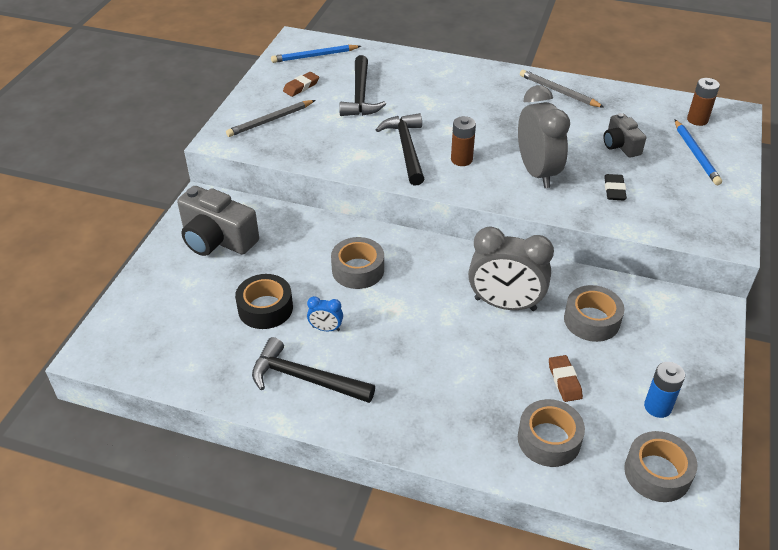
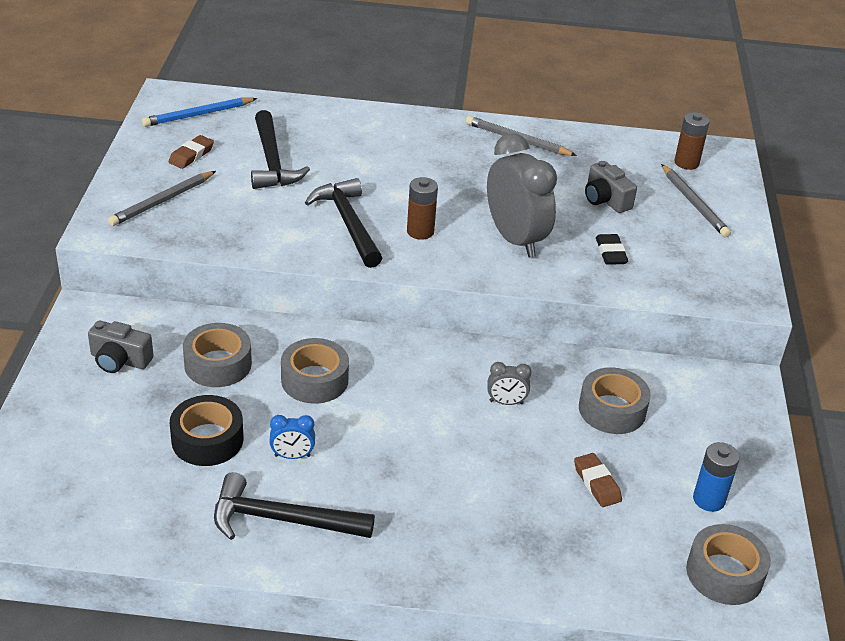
camera: 15 degrees left, 5 degrees down
(217, 239) = (119, 360): grey camera -> grey camera, size x0.59
(505, 304) = (506, 402): grey clock -> grey clock, size x0.44
(549, 439) = (594, 553): grey tape -> grey tape (218, 364)
(696, 154) = (694, 203): blue pencil -> grey pencil

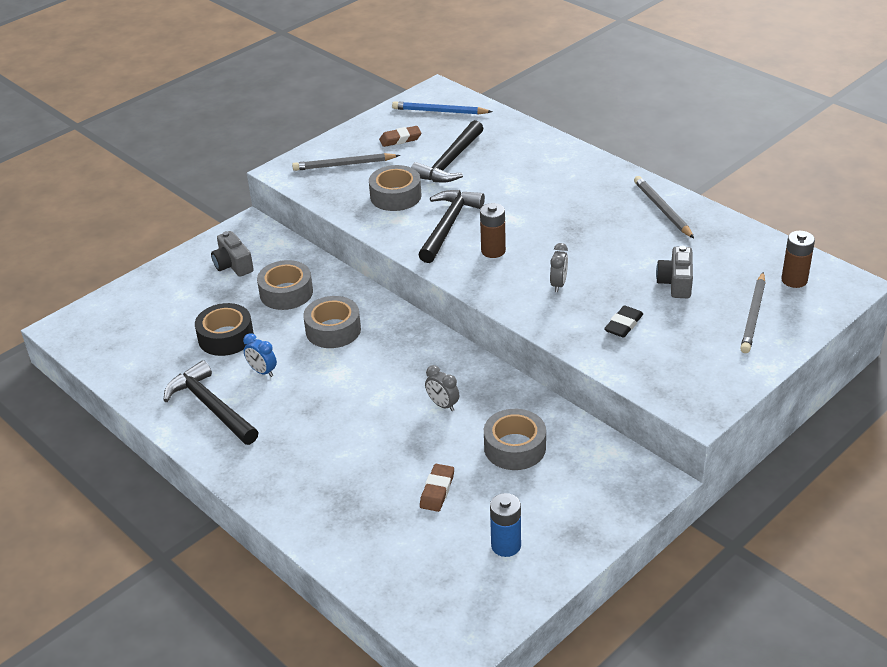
camera: 45 degrees right, 0 degrees up
(515, 239) = (558, 284): grey clock -> grey clock, size x0.44
(724, 573) = (450, 599): grey tape -> grey tape (395, 196)

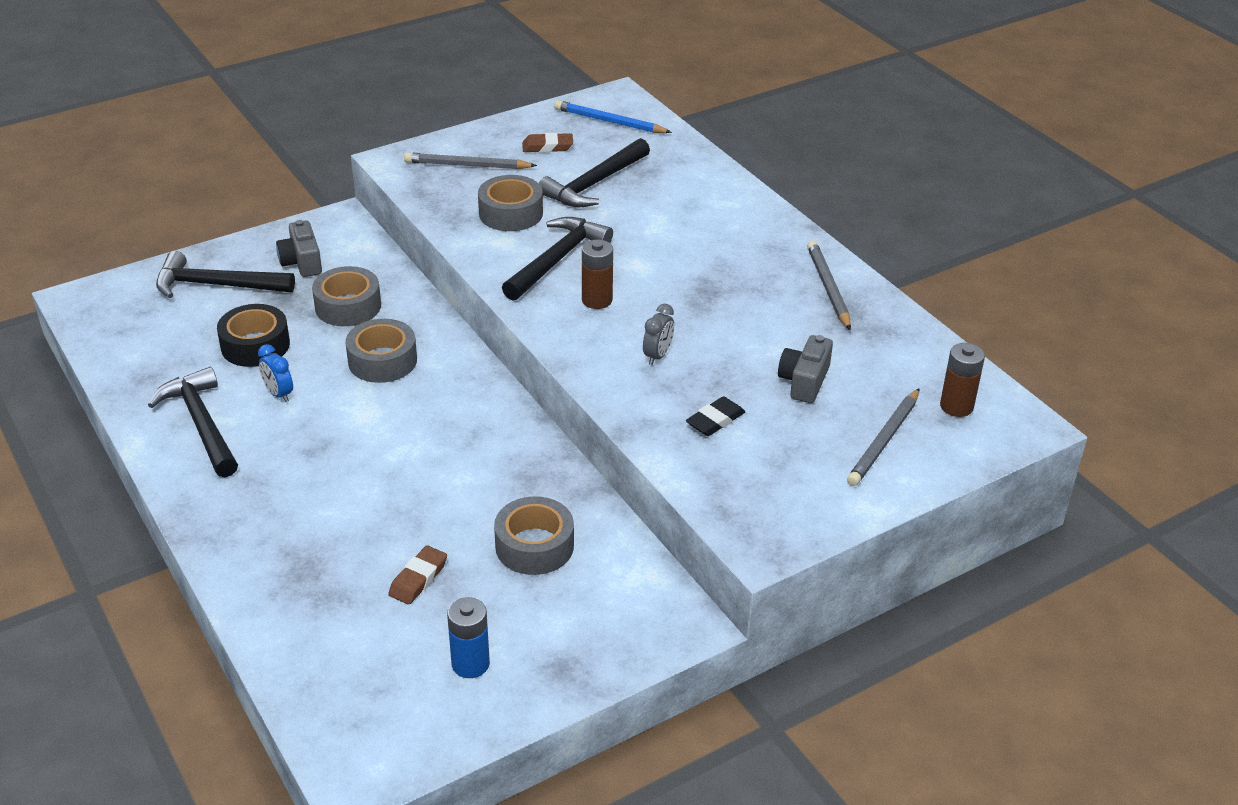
camera: 10 degrees right, 0 degrees up
(172, 296) = (216, 285): none -> black hammer
(443, 405) = (471, 476): grey clock -> none

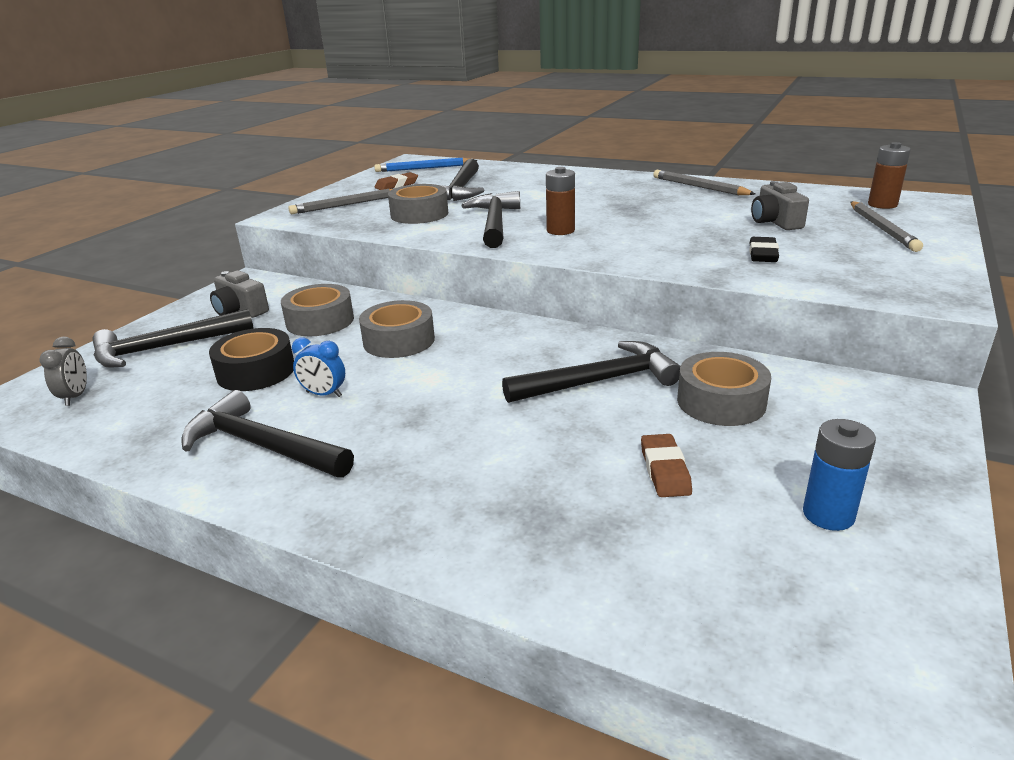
camera: 30 degrees left, 10 degrees down
(475, 481) = (599, 381): none -> black hammer
(657, 356) = (657, 240): grey clock -> grey clock (75, 396)

